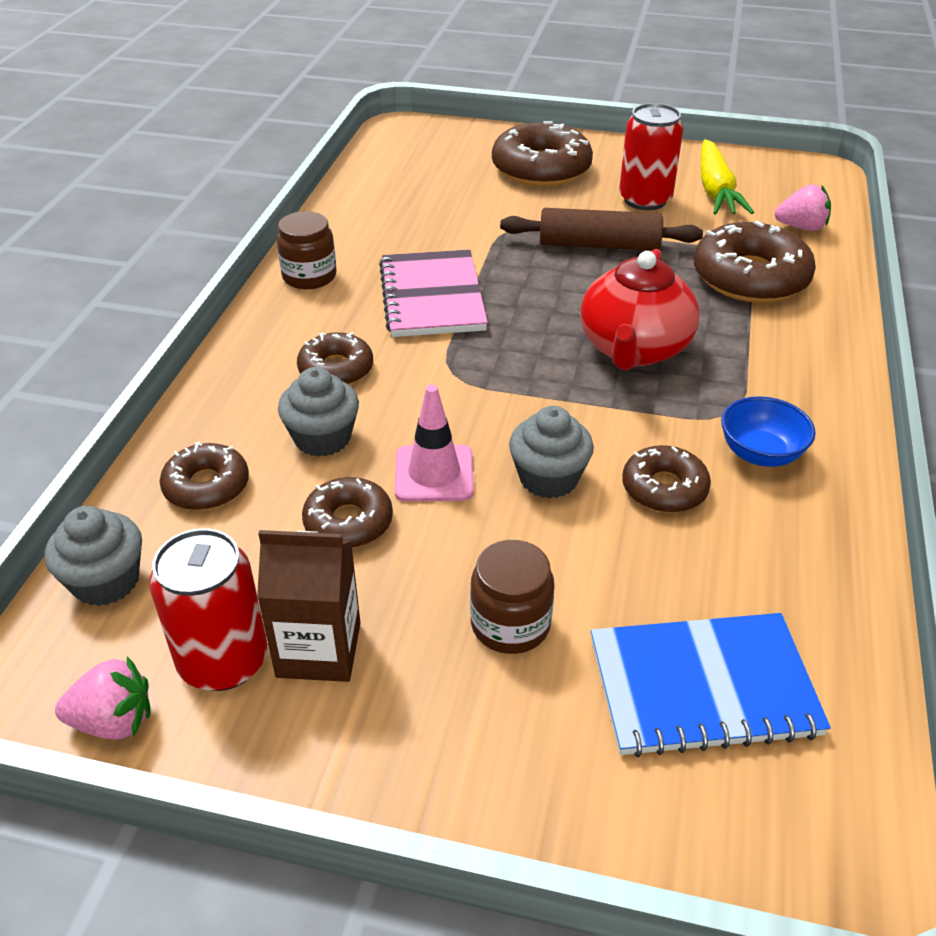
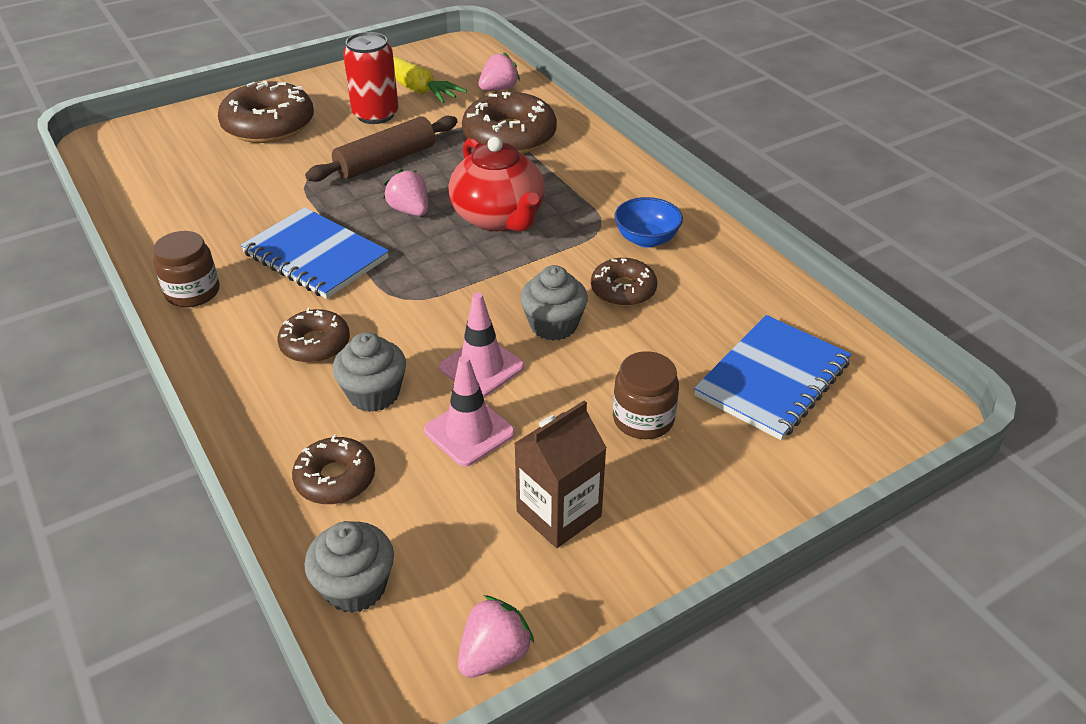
camera: 45 degrees left, 0 degrees up
(223, 661) = (511, 566): red can -> none
(348, 522) = (469, 432): brown donut -> pink traffic cone
(432, 297) = (315, 256): pink notebook -> blue notebook
(561, 299) = (410, 210): none -> pink strawberry

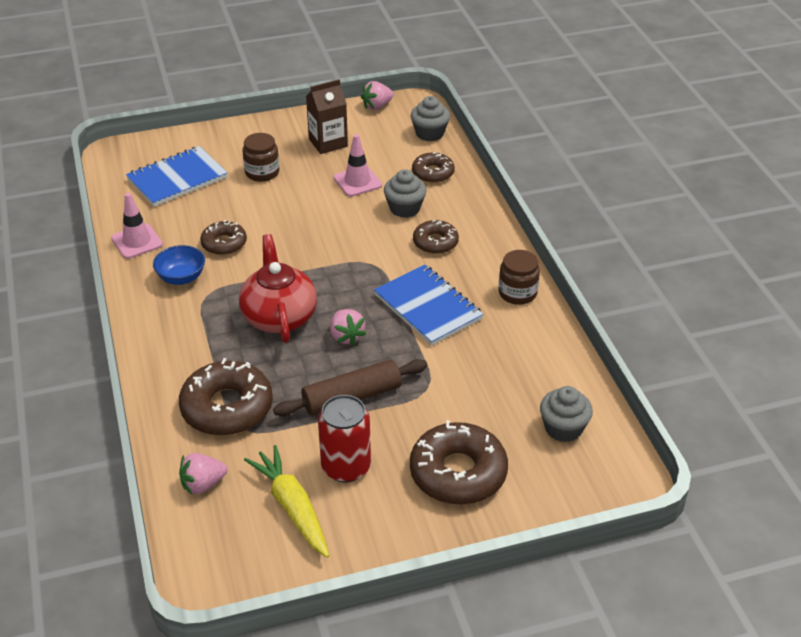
camera: 165 degrees left, 0 degrees up
(481, 367) = (337, 212): pink traffic cone -> pink traffic cone (137, 241)
(553, 325) = (282, 229): grey cupcake -> grey cupcake (563, 428)

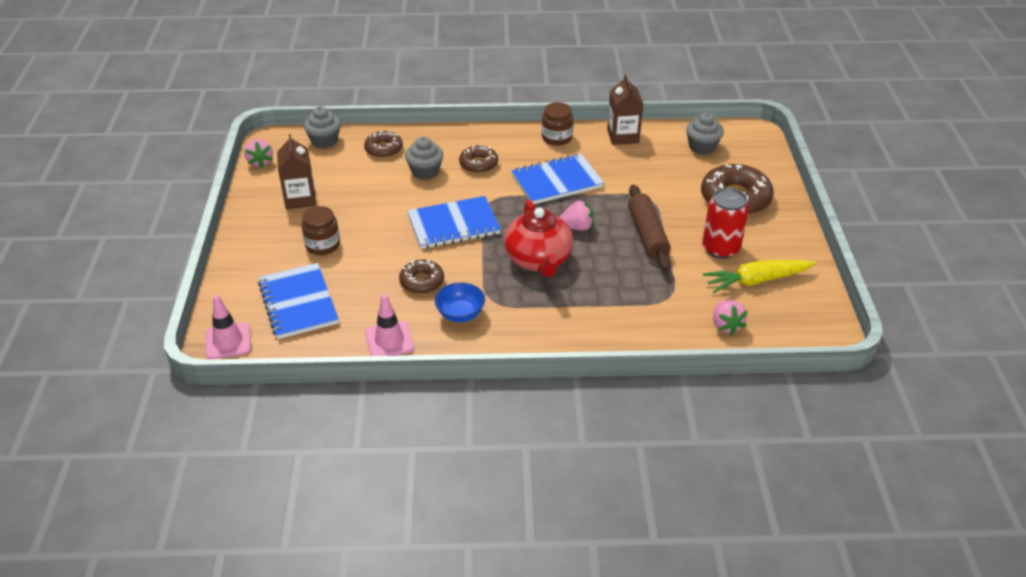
camera: 75 degrees left, 0 degrees up
(227, 407) = (642, 303): brown donut -> none
(279, 316) = (538, 260): red teapot -> red teapot turned 105 degrees counterclockwise
(320, 246) = (453, 225): none -> blue notebook
(357, 182) = (372, 191): pink traffic cone -> pink traffic cone (228, 341)
(550, 349) = (623, 136): none -> brown carton

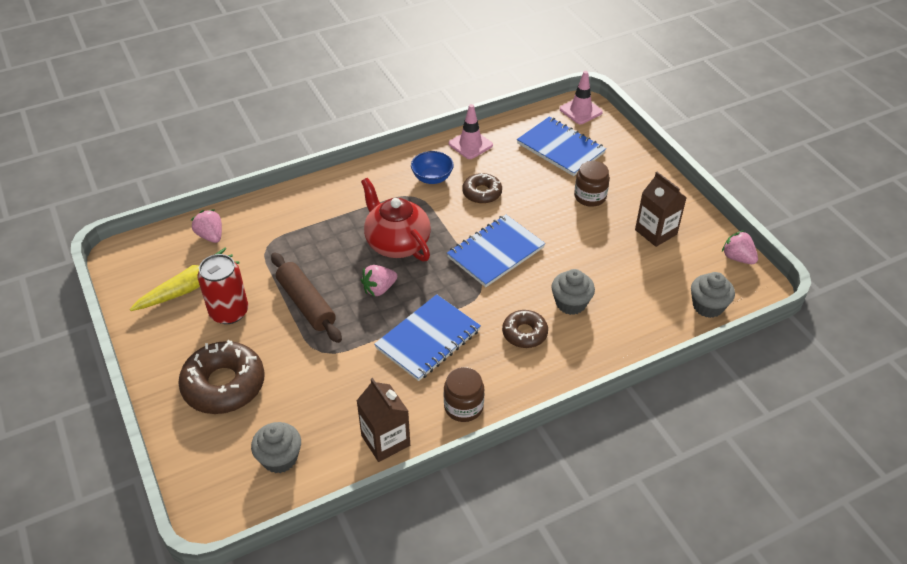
camera: 155 degrees right, 5 degrees up
(384, 149) = (638, 317): brown donut -> none

